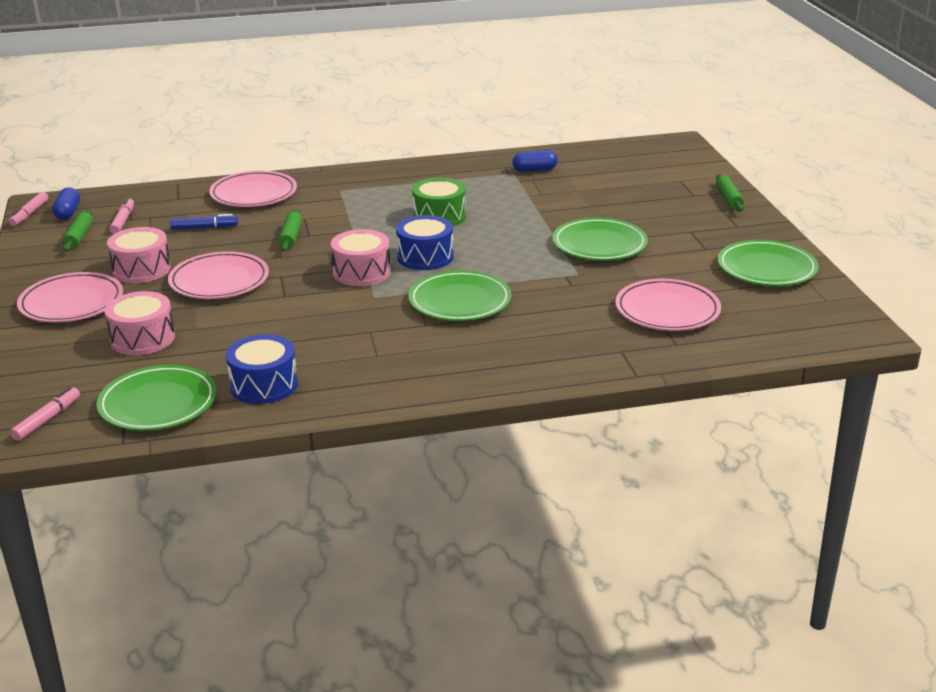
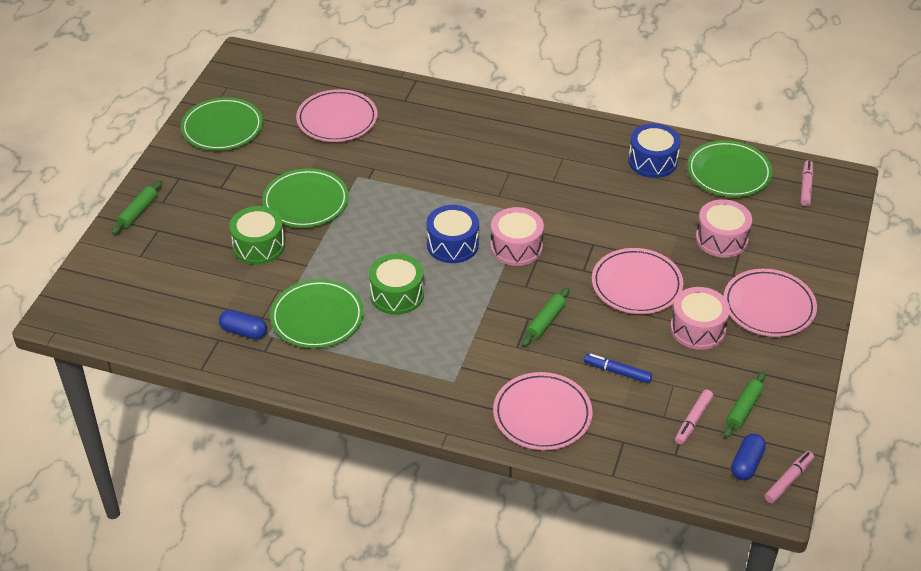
camera: 150 degrees left, 15 degrees up
(47, 419) = (806, 186): pink marker -> pink marker turned 135 degrees clockwise
(460, 301) = (467, 184): green plate -> green plate (317, 317)
(596, 209) = (258, 246): none -> green drum

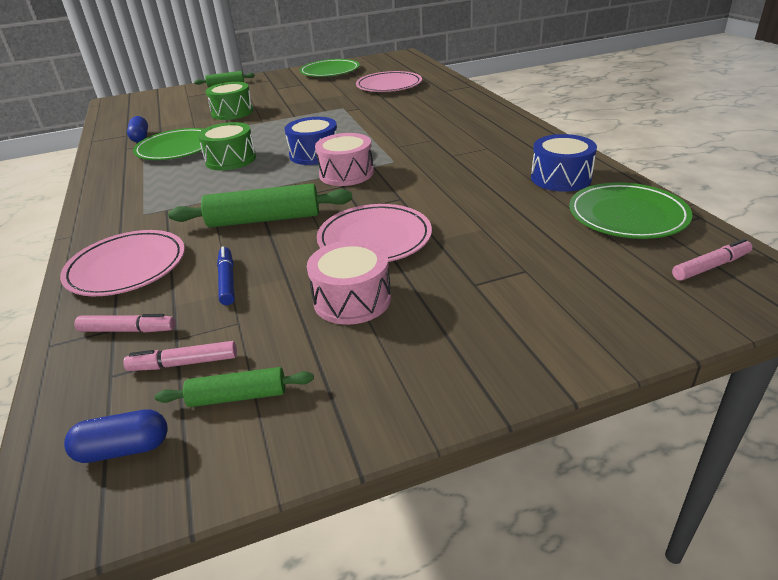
camera: 55 degrees right, 10 degrees down
(306, 202) = (294, 107): green plate -> none
(545, 321) = (264, 219): green rolling pin -> green rolling pin, size x1.77
(721, 239) = (520, 253): pink drum -> none
(769, 306) = (458, 332): pink plate -> none
(788, 480) = (106, 515): pink marker -> pink marker (128, 330)

